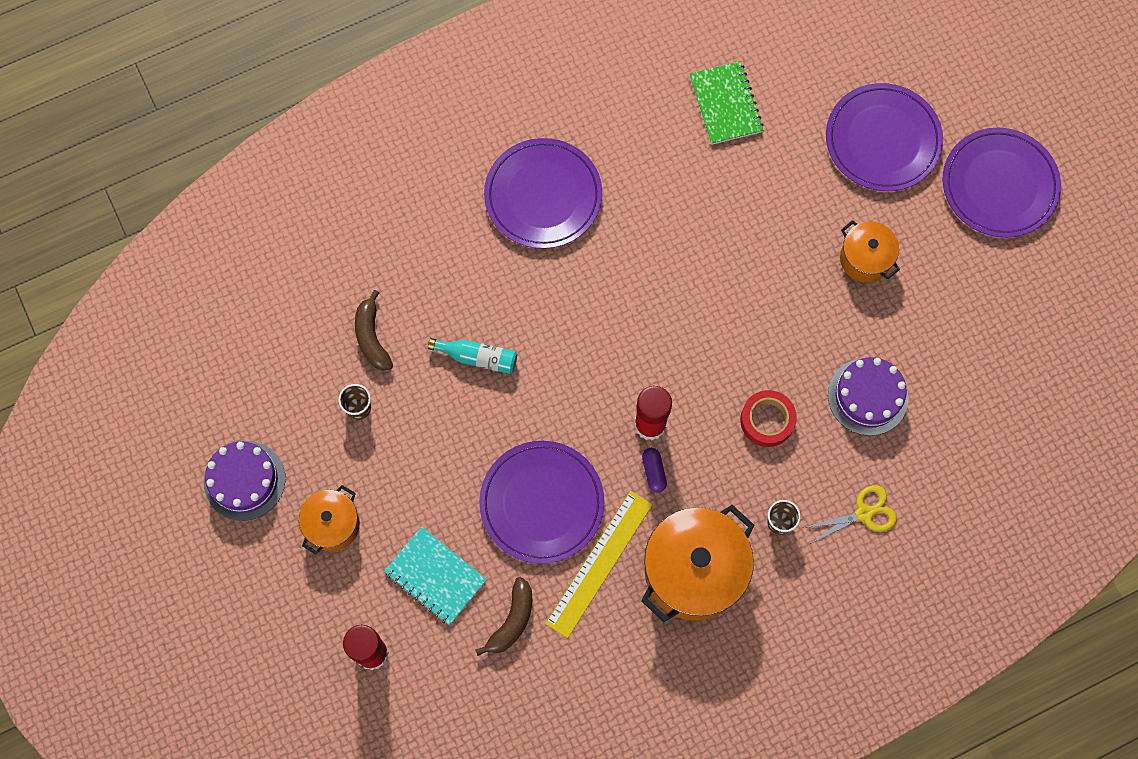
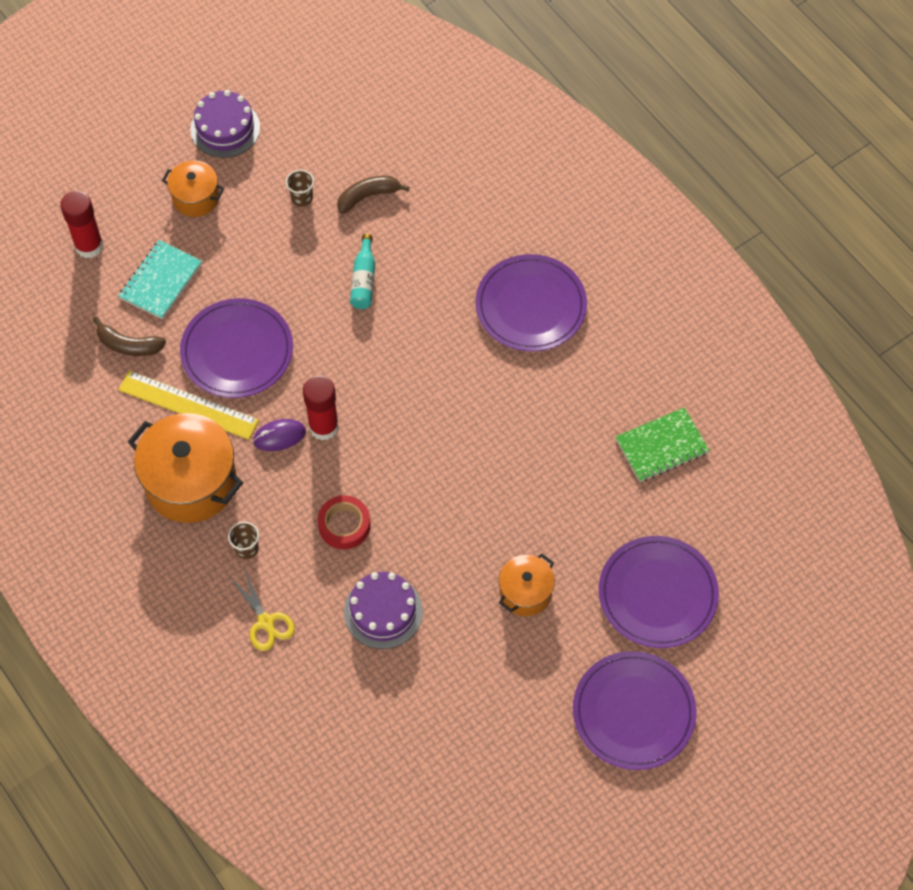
camera: 80 degrees right, 10 degrees down
(653, 472) = (279, 436): purple capsule -> purple mouse

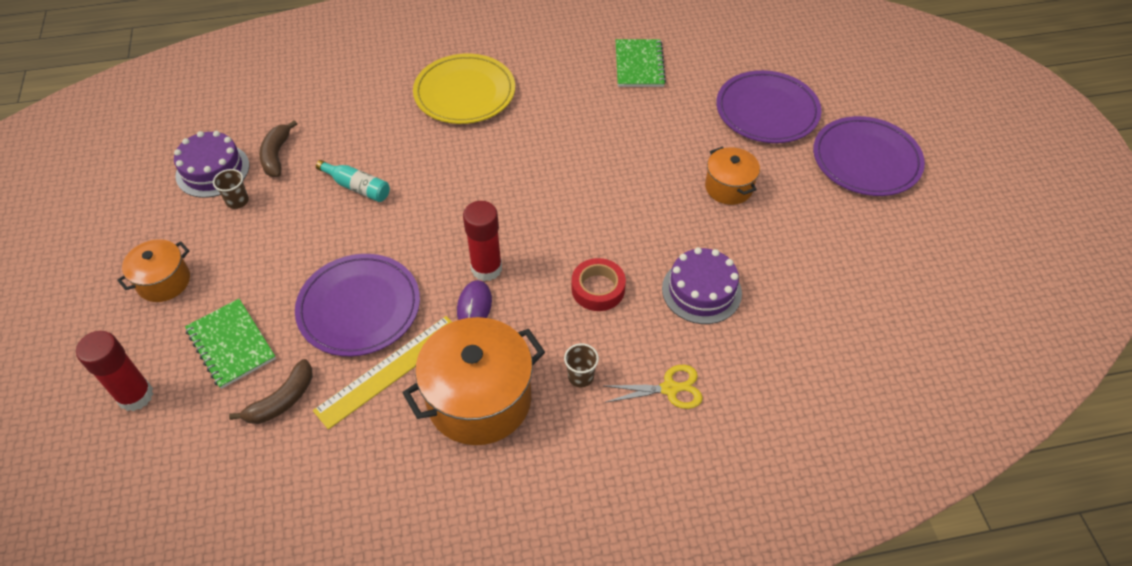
camera: 65 degrees left, 10 degrees down
(161, 281) = (231, 344): turquoise notebook -> green notebook
(225, 128) = (110, 231): purple cake -> purple cake (212, 170)
(530, 306) = (464, 93): purple plate -> yellow plate

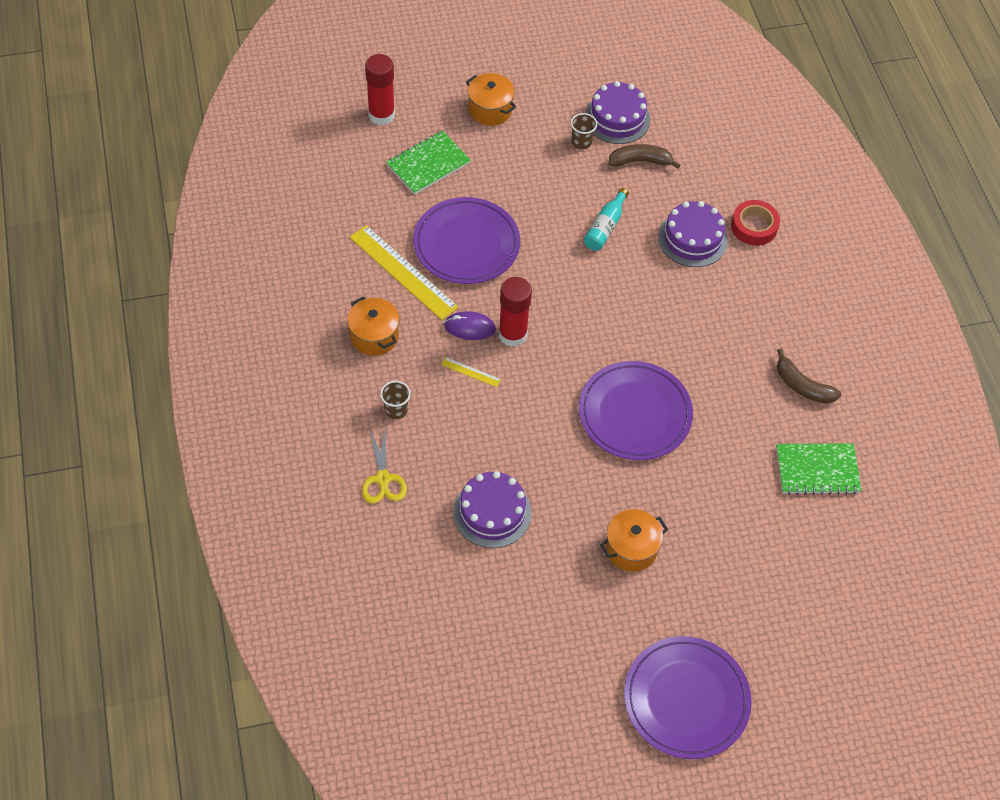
camera: 85 degrees right, 5 degrees up
(282, 400) = (376, 205): brown banana -> brown banana (802, 386)
(383, 123) = (692, 239): none -> purple cake
(464, 93) = (746, 304): yellow plate -> none
(479, 399) = (374, 336): orange pot -> orange pot, size x0.55
(532, 306) = (471, 372): none -> yellow ruler
(598, 289) = (492, 424): red tape -> red tape (754, 227)
(767, 111) = (756, 600): purple plate -> purple plate (635, 413)

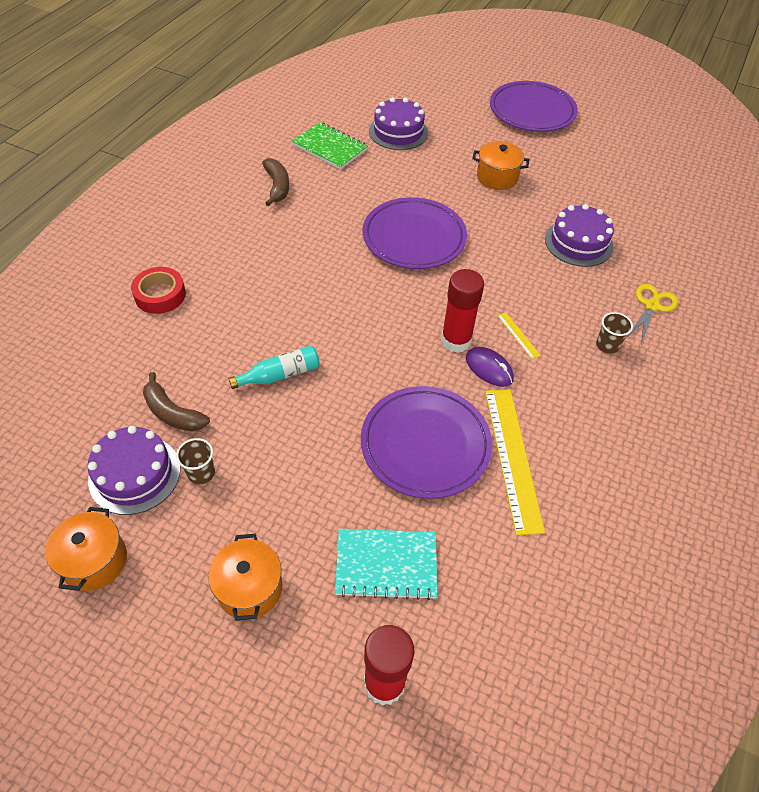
camera: 140 degrees left, 5 degrees down
(374, 336) = (586, 415): orange pot -> orange pot (94, 561)
(428, 164) = (386, 564): green notebook -> turquoise notebook
(692, 239) = (220, 318): purple cake -> purple cake (398, 132)

